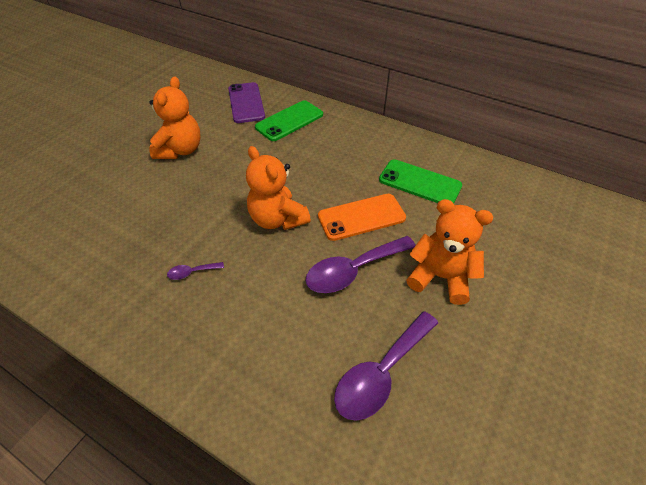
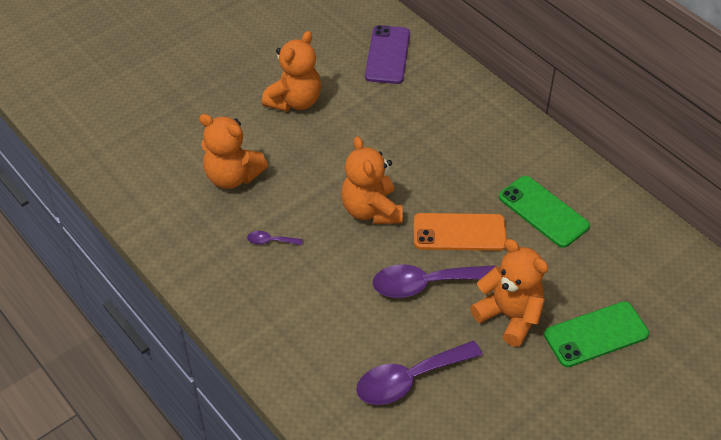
camera: 20 degrees right, 0 degrees up
(139, 223) = (232, 176): none -> orange teddy bear
(289, 121) = (429, 93): green phone -> green phone (596, 334)

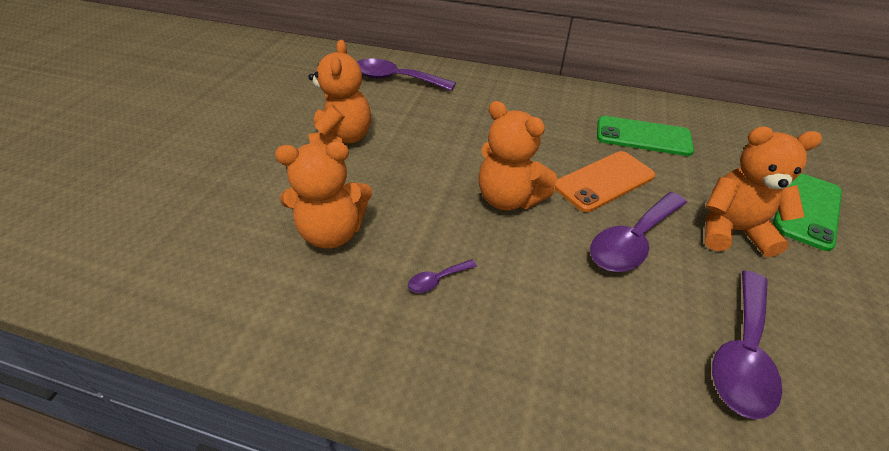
camera: 35 degrees left, 5 degrees down
(387, 55) = (395, 79): purple phone -> purple spoon

